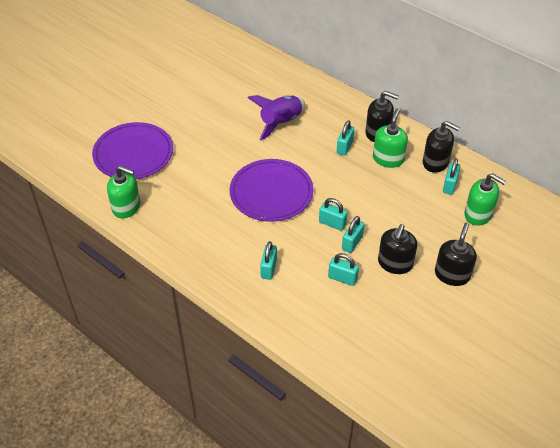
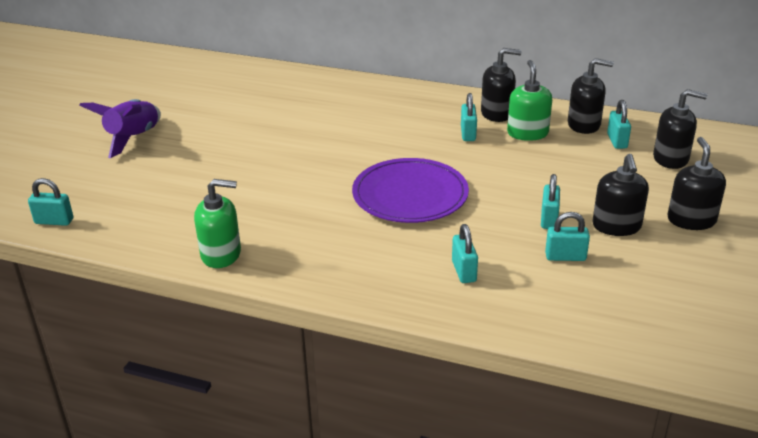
camera: 20 degrees left, 15 degrees down
(133, 154) = (196, 197): purple plate -> none
(280, 123) = (373, 128): purple rocket -> purple rocket (133, 139)
(332, 223) = (509, 206): turquoise padlock -> turquoise padlock (54, 221)
(478, 214) = (671, 159): green soap dispenser -> black soap dispenser

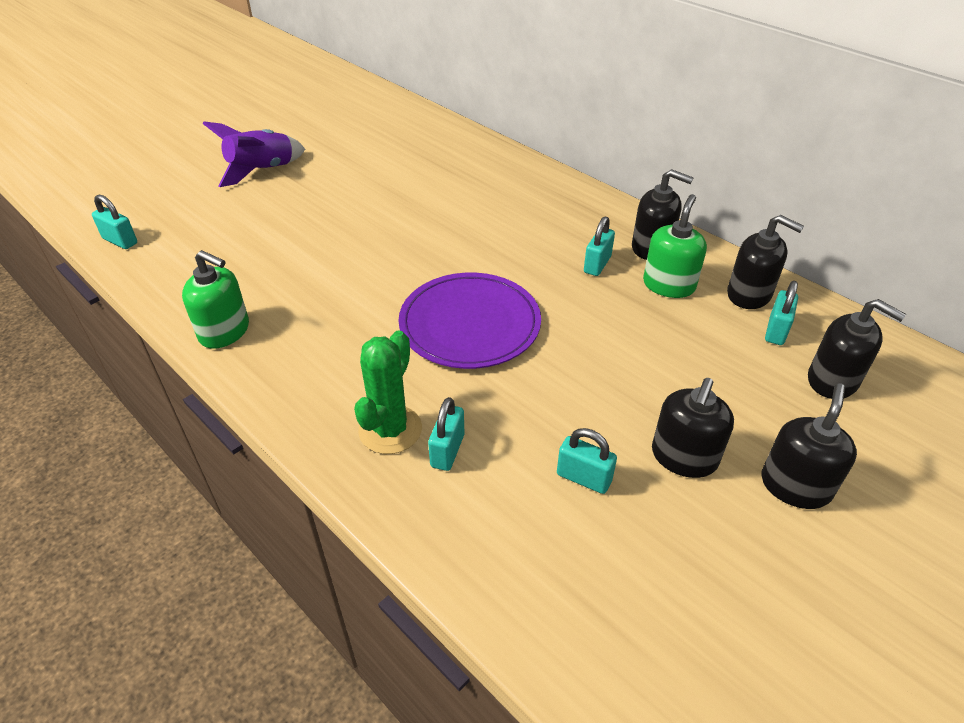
camera: 25 degrees right, 10 degrees up
(412, 273) = (390, 430): none -> green cactus
(548, 219) = (604, 415): turquoise padlock -> none

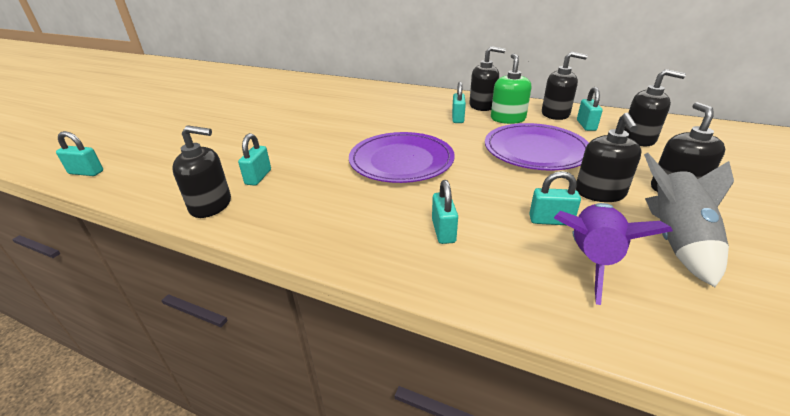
camera: 20 degrees left, 10 degrees down
(224, 331) = (211, 205): green soap dispenser -> black soap dispenser
(262, 171) = (192, 117): purple rocket -> purple rocket (591, 259)
(291, 302) = (258, 177): none -> turquoise padlock
(390, 430) = (390, 230): green cactus -> none
(660, 357) = (535, 150): none -> purple plate
(714, 560) = (676, 241): none -> grey rocket

